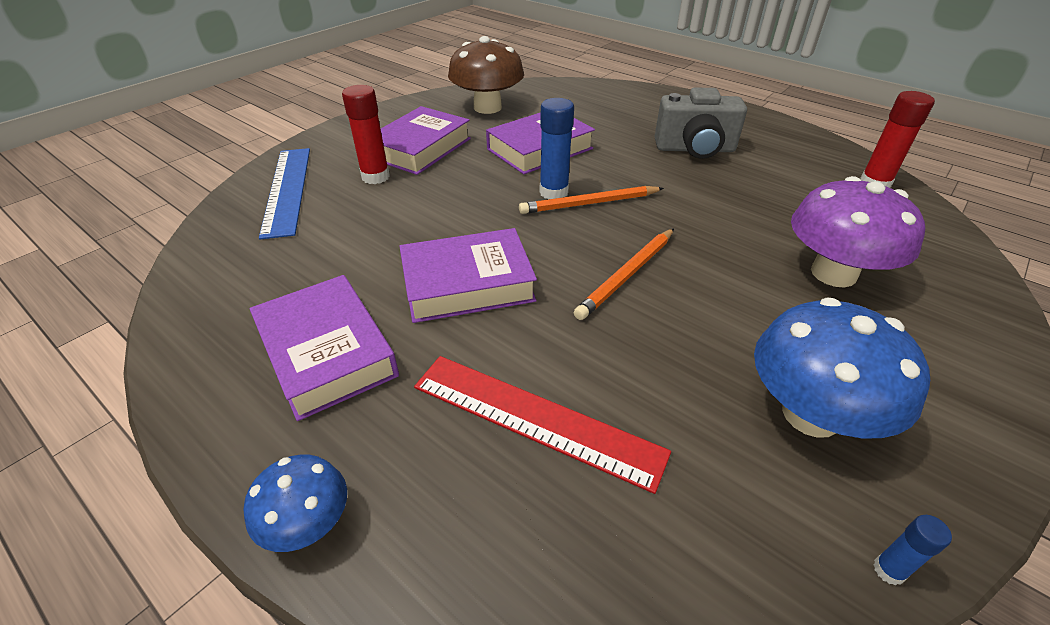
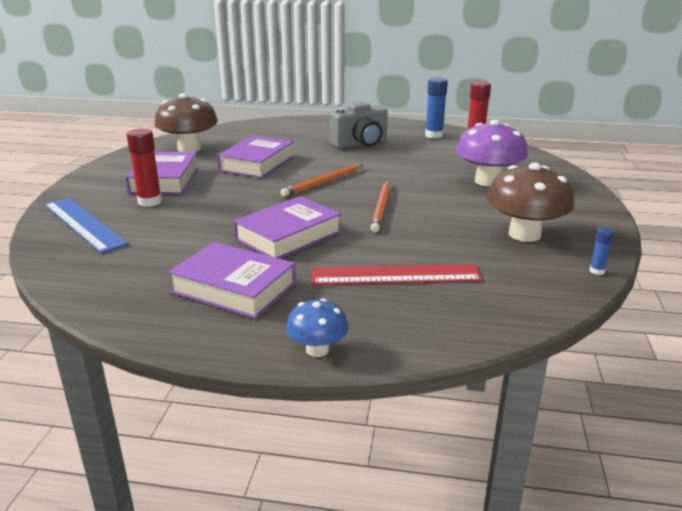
camera: 30 degrees left, 15 degrees down
(553, 192) = (293, 182): blue glue stick -> blue glue stick (434, 135)
(811, 414) = (524, 234): blue mushroom -> brown mushroom

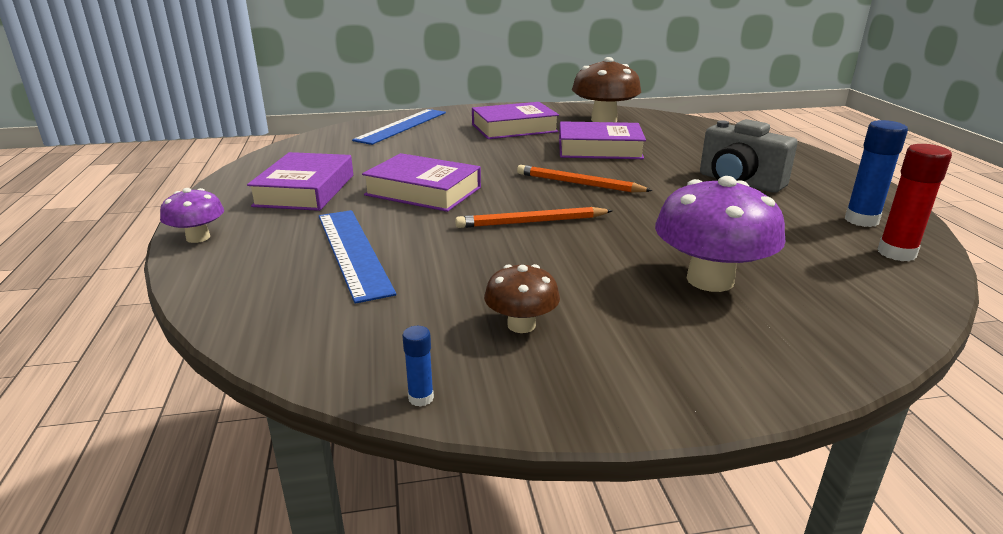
camera: 70 degrees right, 0 degrees up
(150, 202) = (460, 133): red glue stick -> none
(317, 349) = (198, 238): blue mushroom -> purple mushroom
(395, 275) = (353, 252): red ruler -> blue ruler
(524, 234) = (521, 325): brown mushroom -> brown mushroom, size x0.55

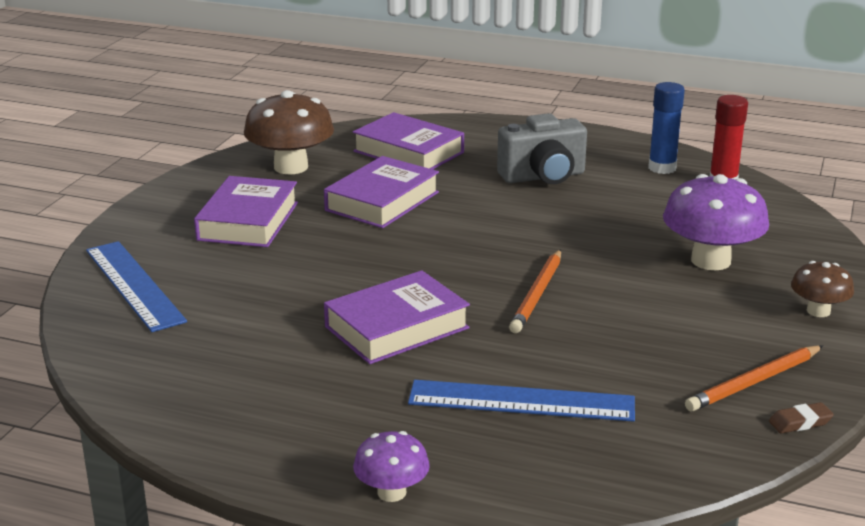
camera: 60 degrees left, 0 degrees up
(305, 190) = (309, 399): purple book -> purple book (408, 152)
(421, 398) = (800, 422): blue glue stick -> brown eraser
(521, 325) = (725, 355): brown mushroom -> brown mushroom (818, 311)
(579, 183) = (467, 243): orange pencil -> orange pencil (754, 382)

